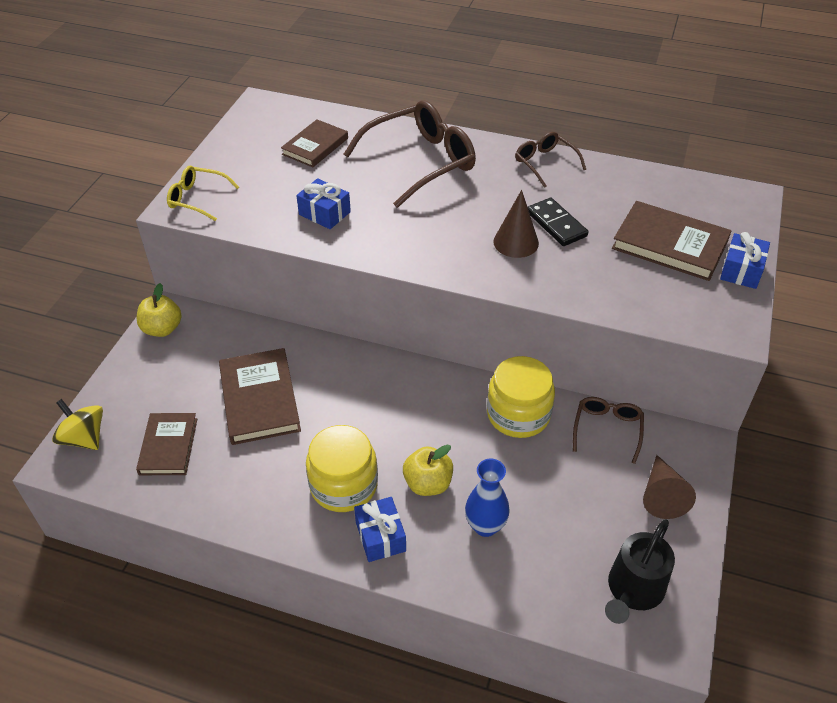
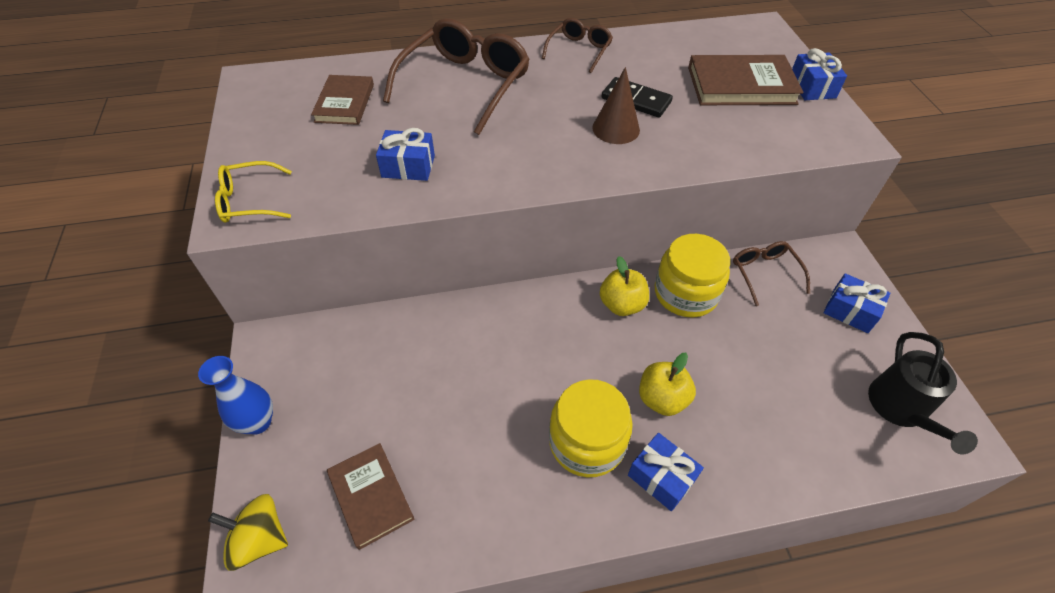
camera: 30 degrees left, 5 degrees up
(162, 329) = (271, 364): yellow apple -> yellow apple (622, 305)
(259, 399) = (435, 393): brown book -> none
(485, 526) = (742, 414): blue vase -> blue vase (258, 422)
(545, 163) = (579, 50): brown glasses -> brown glasses turned 90 degrees clockwise
(662, 495) = (850, 311): brown cone -> blue gift

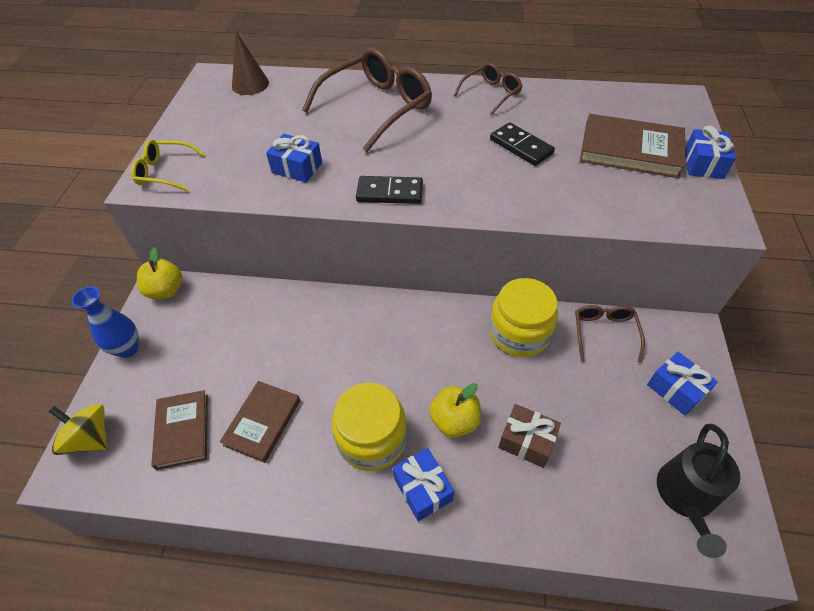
camera: 20 degrees right, 0 degrees up
(345, 103) = (273, 107): brown book -> brown book (262, 422)
(525, 173) = (389, 193): none -> black domino
(616, 128) = (489, 168): brown cone -> brown cone (250, 84)
(622, 305) = (456, 329): yellow apple -> yellow apple (166, 291)
(739, 399) = (526, 441): none -> brown gift

